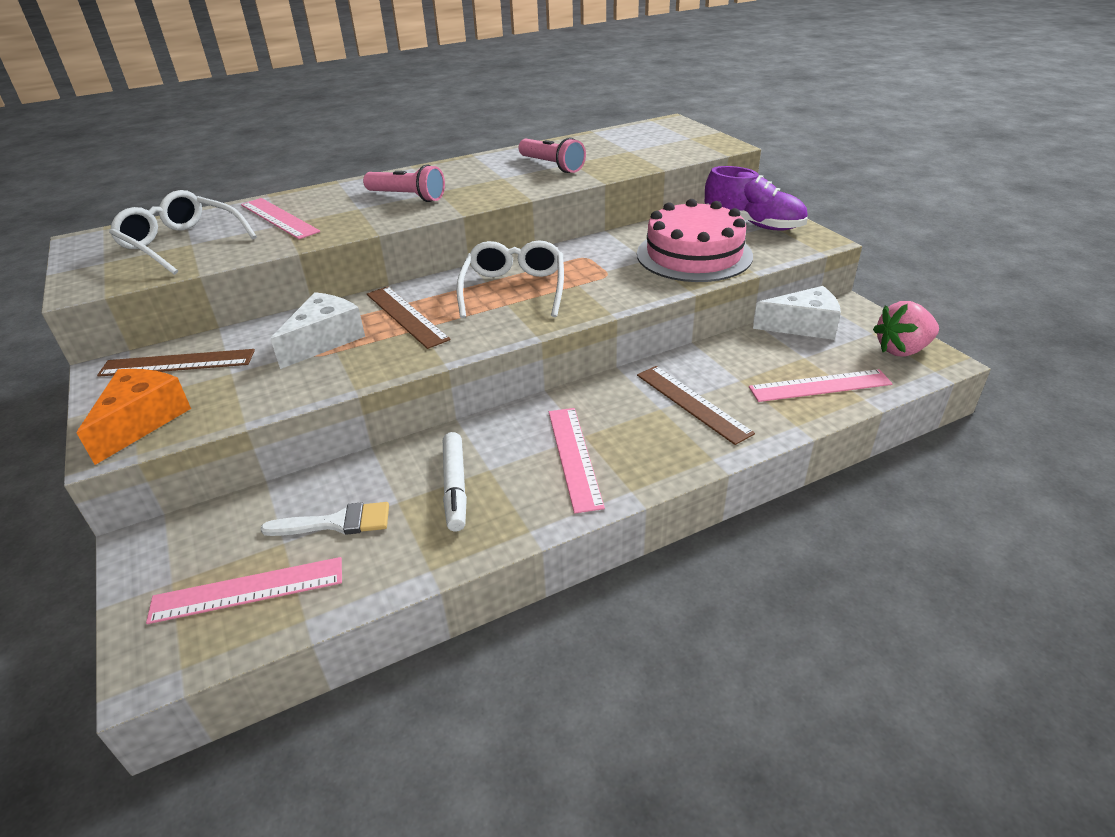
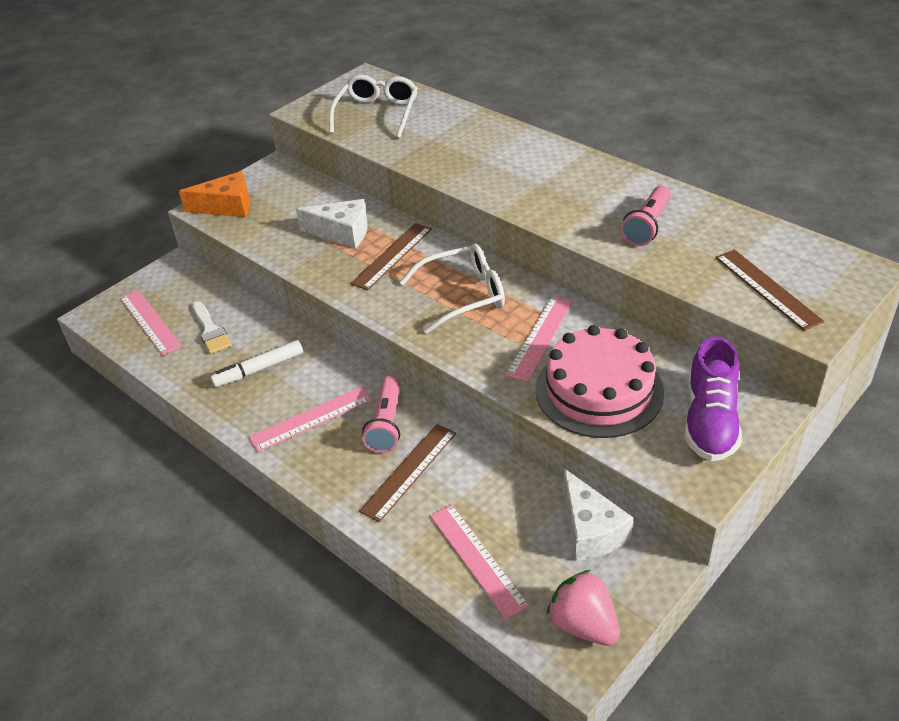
camera: 70 degrees right, 5 degrees up
(177, 363) = (291, 187): brown ruler -> brown ruler (767, 289)
(279, 218) = (439, 132): pink ruler -> pink ruler (540, 337)
(407, 197) = (516, 173): pink flashlight -> pink flashlight (386, 424)

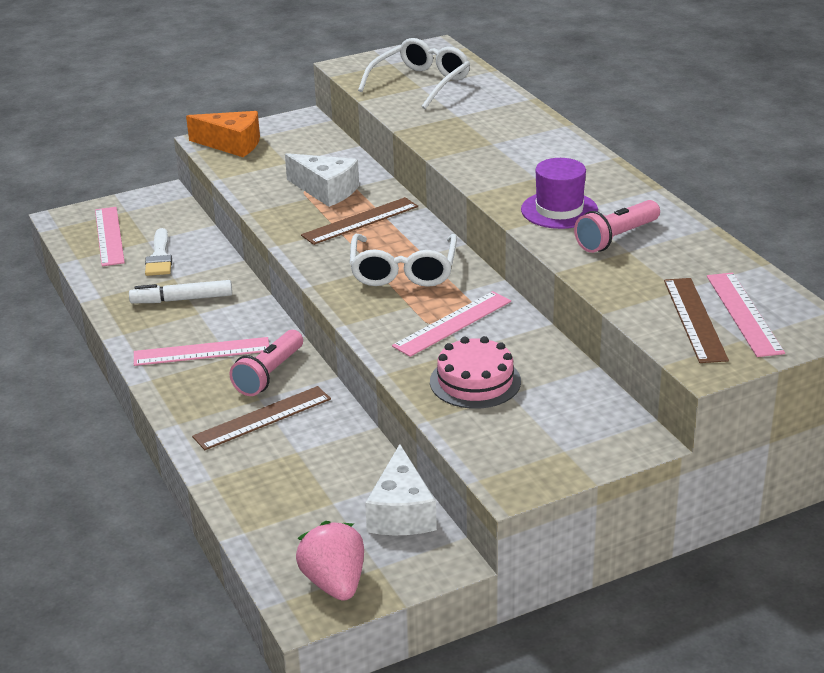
camera: 20 degrees right, 10 degrees down
(462, 295) = (403, 270): white glasses -> white glasses turned 90 degrees clockwise
(477, 559) = (274, 504): pink ruler -> pink ruler (744, 313)
(582, 210) = (559, 210): none -> purple hat
(599, 390) = (475, 381): pink cake -> pink cake, size x0.64
(710, 421) = (567, 435): purple shoe -> none

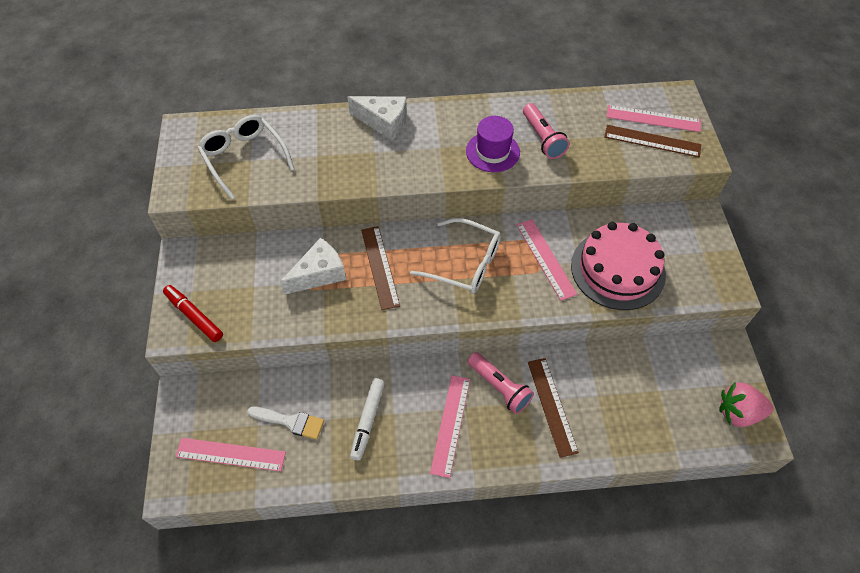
camera: 70 degrees left, 25 degrees up
(232, 144) = (194, 316): orange cheese -> red marker
(401, 512) = (678, 356): white cheese -> white cheese (383, 122)
(475, 381) = (618, 269): pink cake -> pink cake, size x1.55

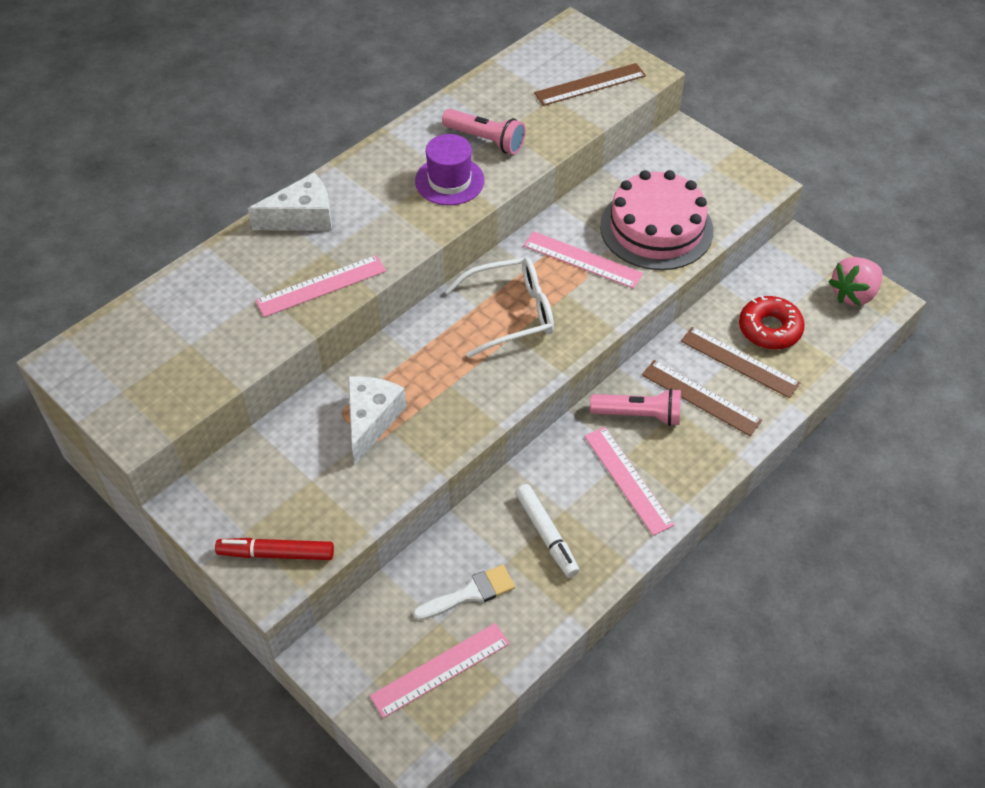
camera: 40 degrees left, 5 degrees down
(244, 158) = (181, 346): white glasses -> none
(380, 267) = (428, 371): brown ruler -> brown ruler (739, 362)
(648, 393) = (769, 329): none -> red donut
(653, 118) = (570, 63): pink ruler -> pink ruler (321, 286)

